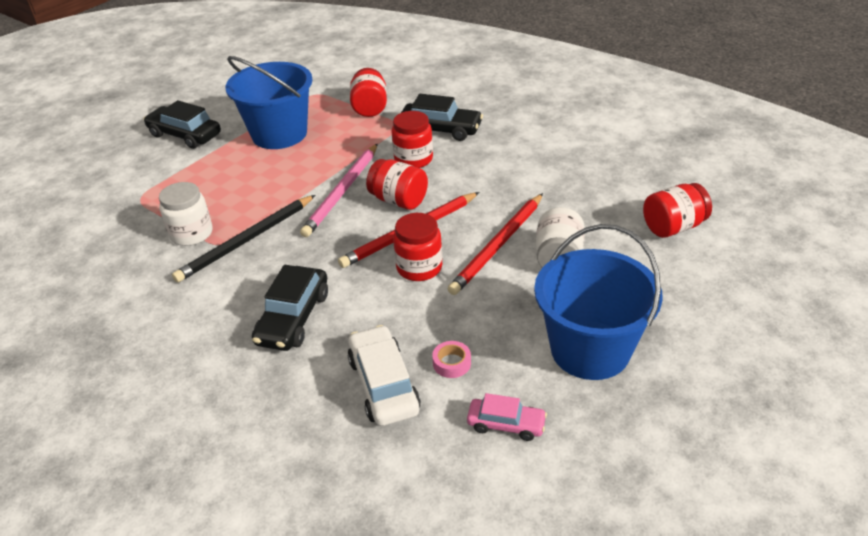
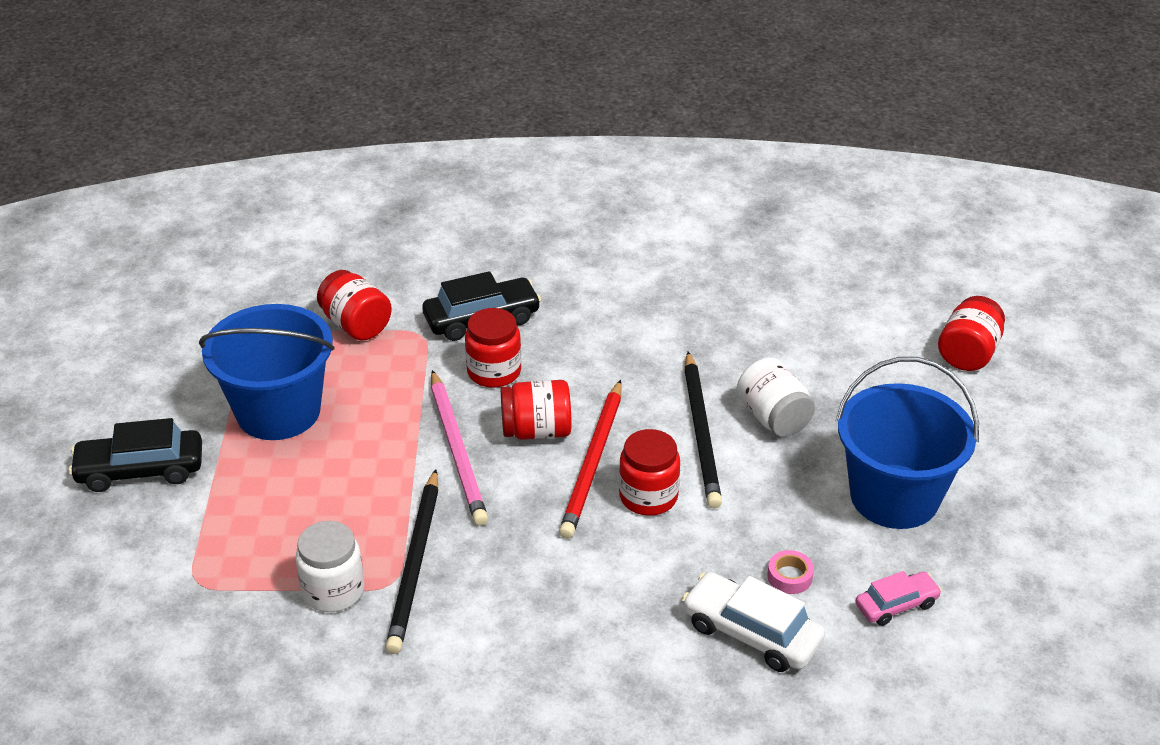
camera: 40 degrees left, 0 degrees up
(293, 318) = (581, 619): black car -> none
(498, 246) = (701, 433): red pencil -> black pencil
(673, 227) = (844, 332): red jar -> red jar (968, 353)

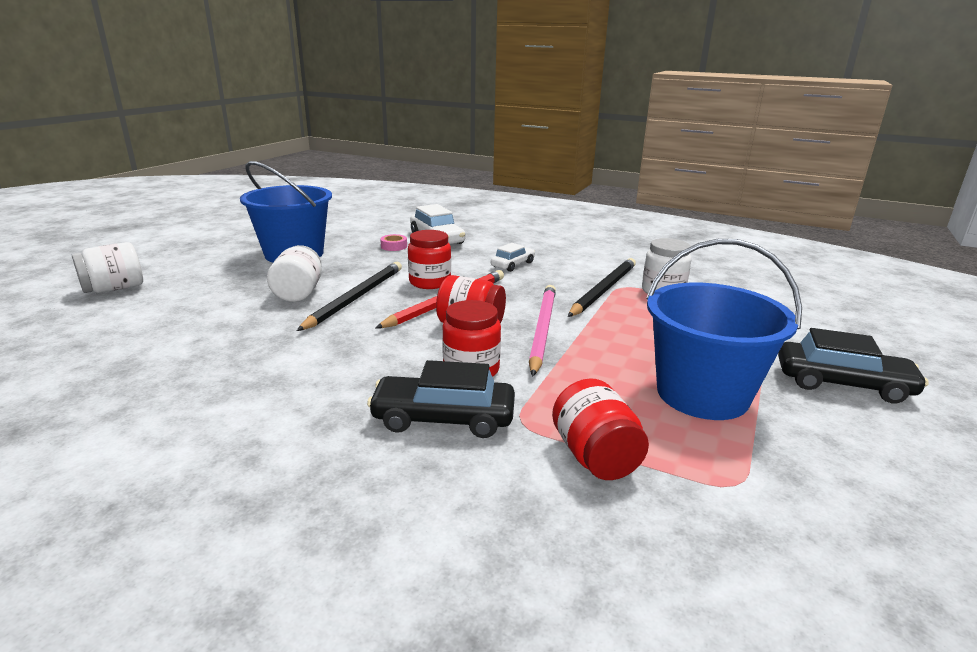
camera: 155 degrees left, 15 degrees down
(573, 588) = (513, 265): none -> white car
(896, 605) = (359, 232): pink car -> none
(968, 353) = (114, 289): red jar -> white jar

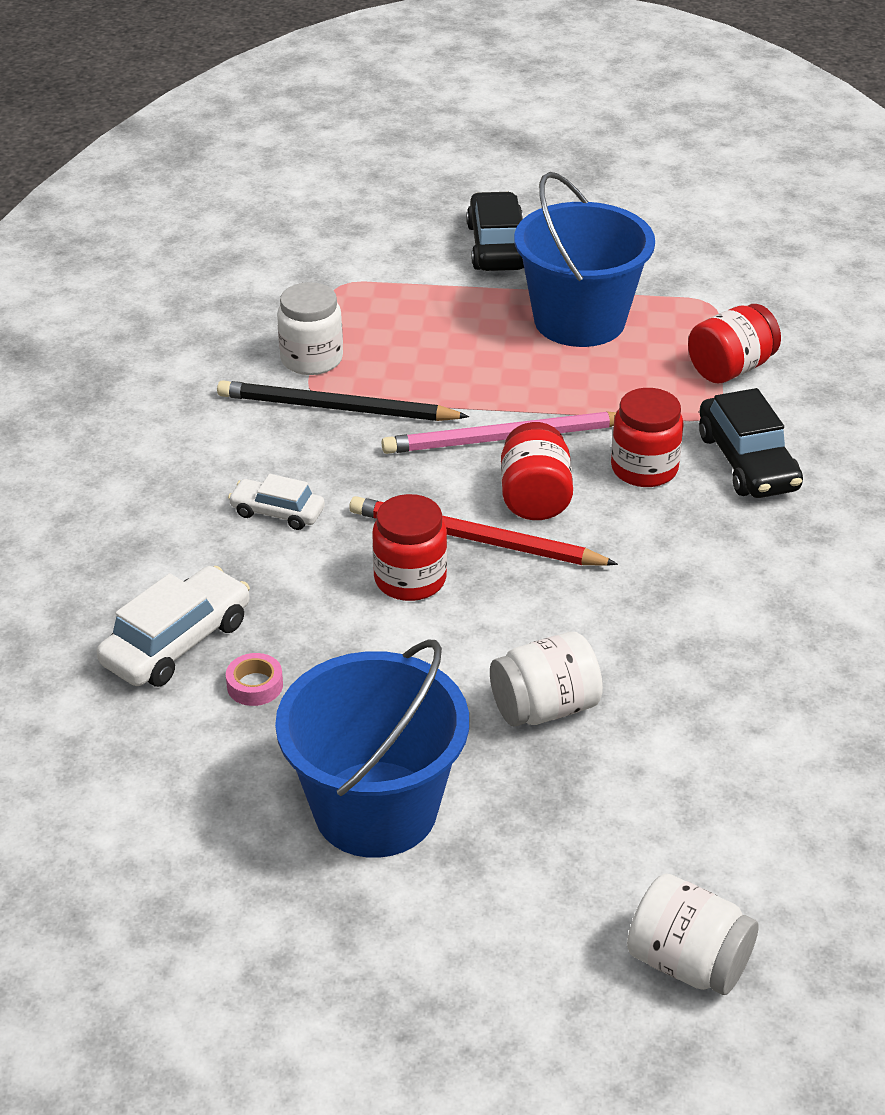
camera: 110 degrees left, 15 degrees up
(356, 297) = (519, 635): black pencil -> none

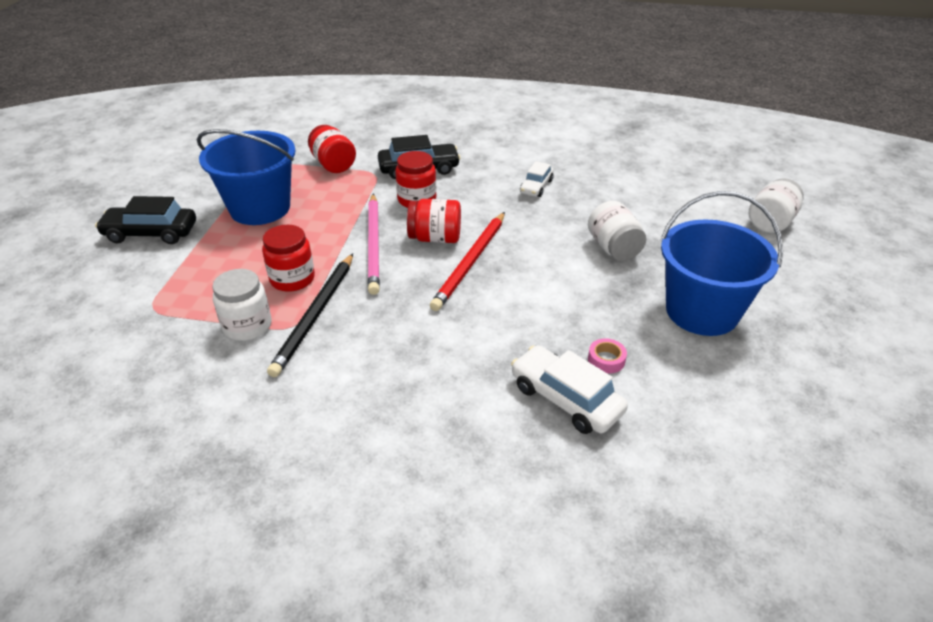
camera: 85 degrees left, 0 degrees up
(277, 512) = (429, 347): white car -> white car (536, 187)
(410, 579) = (506, 290): red jar -> red jar (292, 279)

